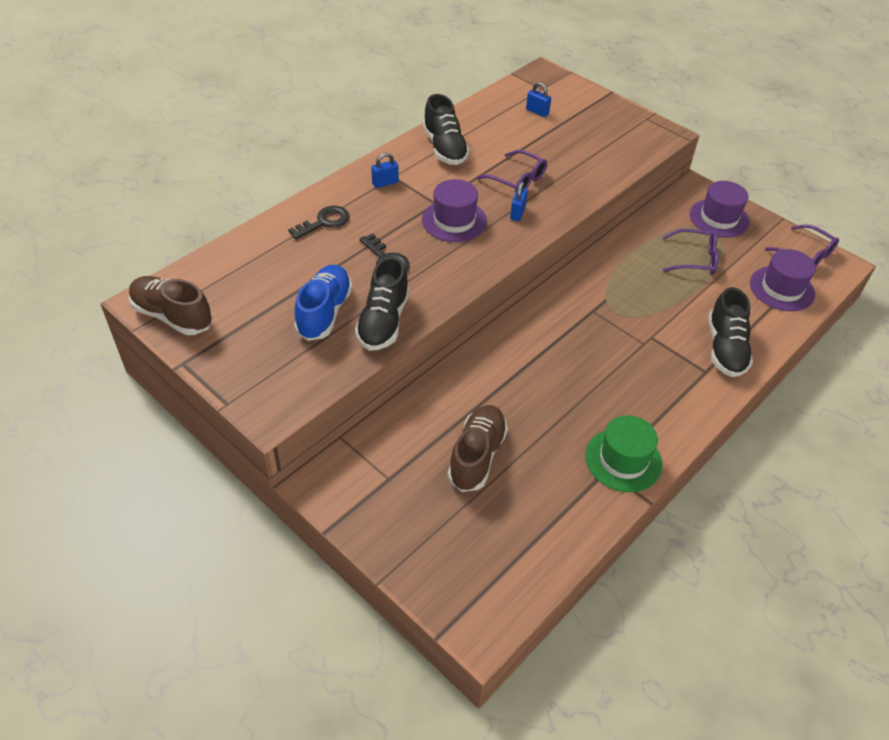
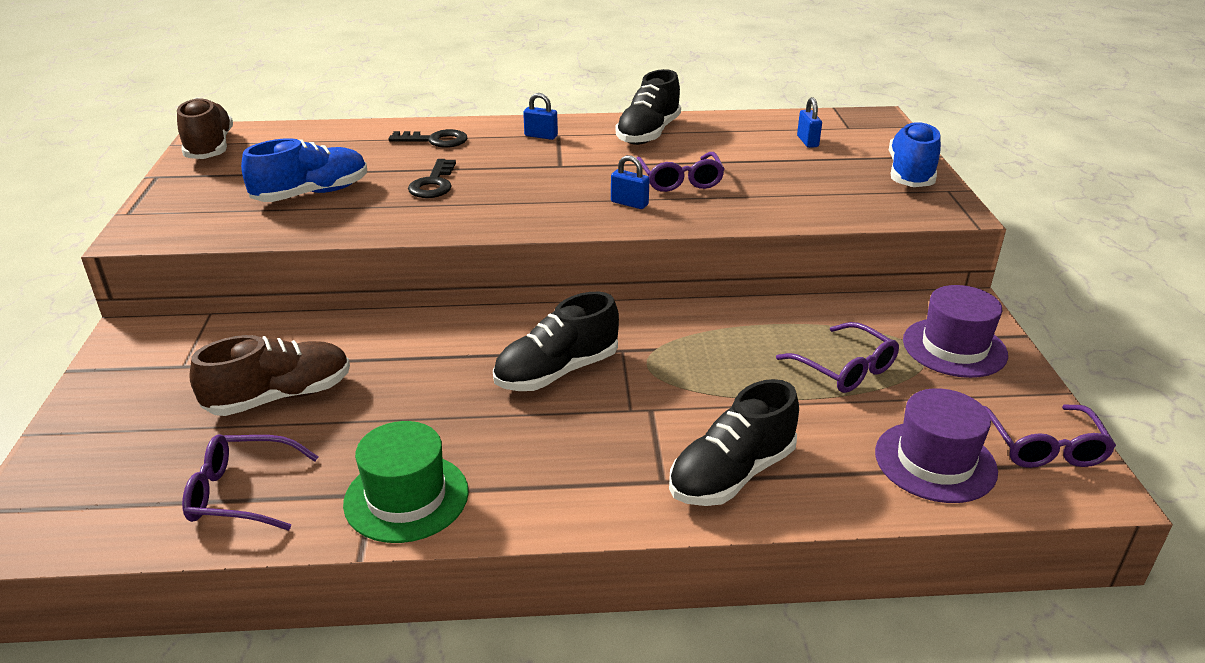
camera: 45 degrees right, 15 degrees down
(383, 322) = (342, 221): black shoe -> black shoe (557, 372)
(454, 221) = (552, 184): purple hat -> none
(517, 213) = (629, 203): blue padlock -> blue padlock turned 60 degrees clockwise
(550, 518) = (240, 493): none -> purple glasses
(616, 114) = (910, 174): none -> blue shoe

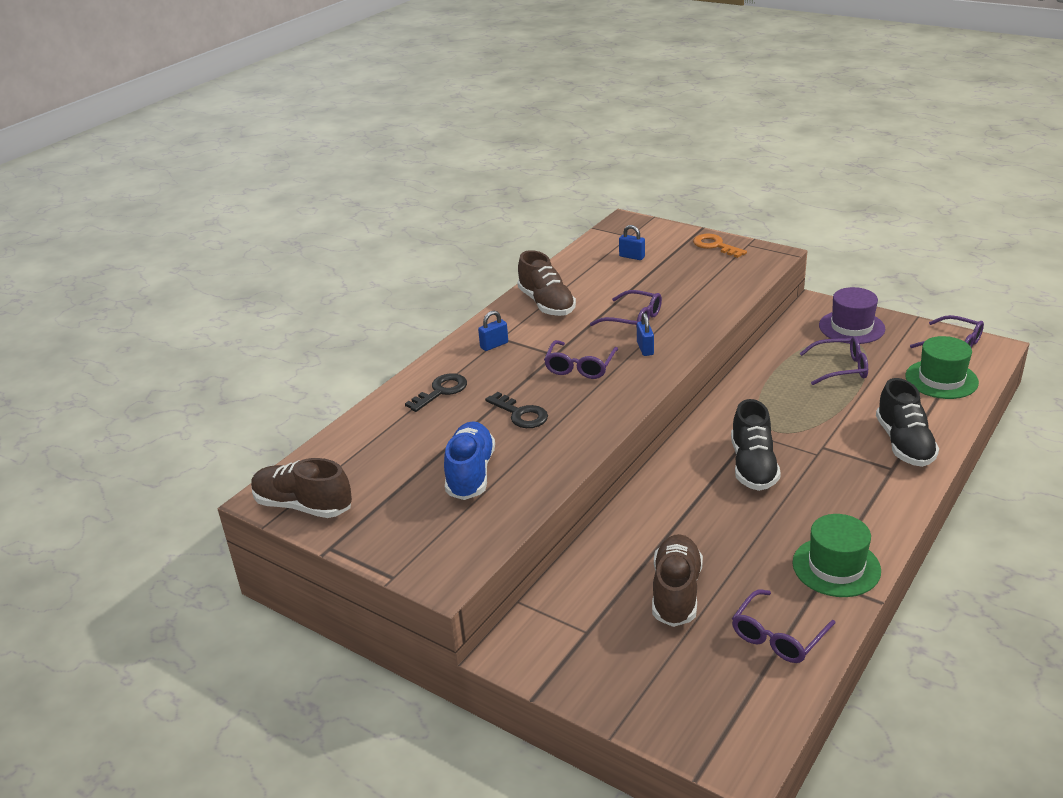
camera: 50 degrees left, 0 degrees up
(550, 184) = (580, 367): none -> purple glasses
(629, 203) = (645, 349): blue padlock -> blue padlock turned 75 degrees counterclockwise
(648, 134) = (546, 304): black shoe -> brown shoe
(910, 174) = (715, 246): blue shoe -> orange key
(935, 461) = (941, 379): purple hat -> green hat

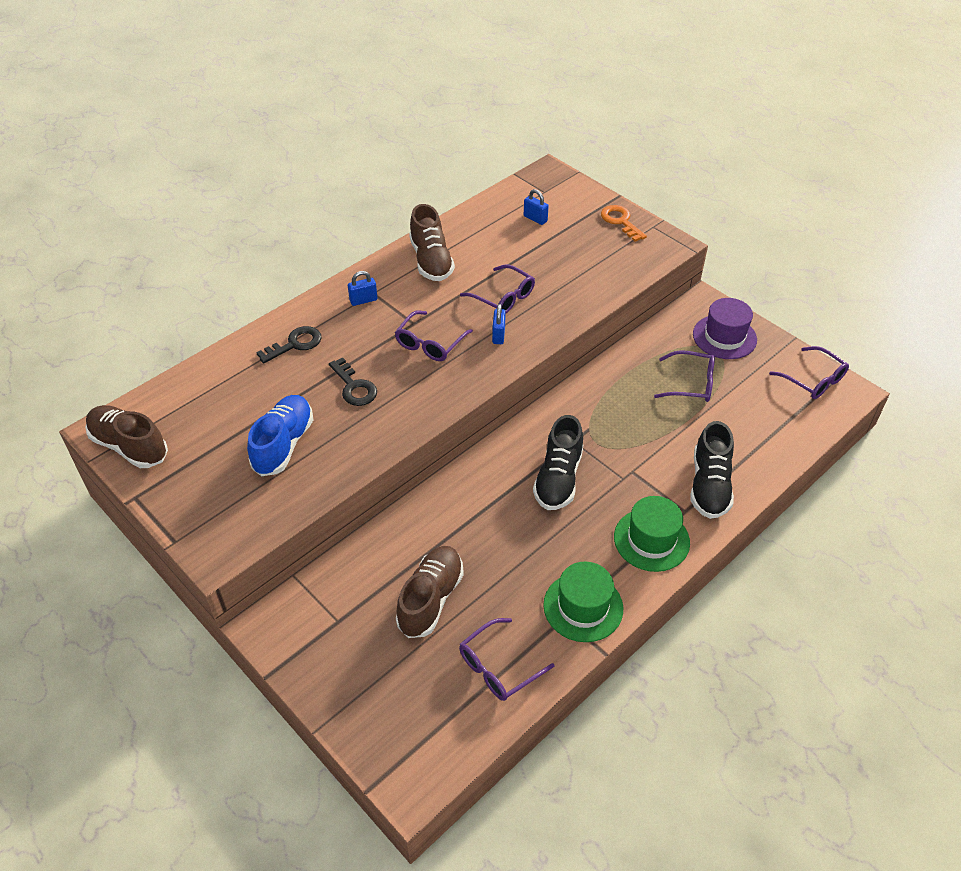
camera: 10 degrees right, 15 degrees up
(941, 379) = (781, 418): green hat -> green hat (651, 540)

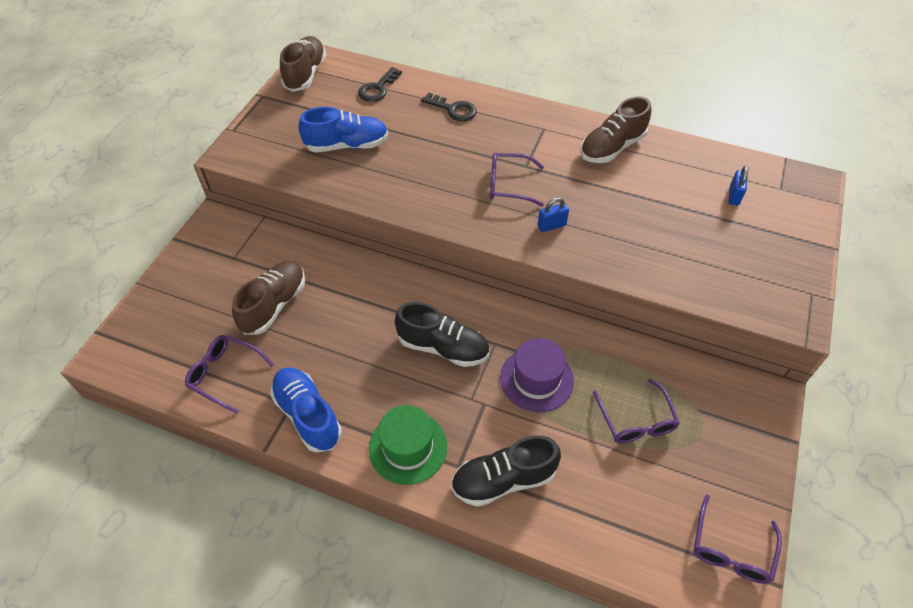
camera: 65 degrees right, 5 degrees up
(354, 387) = (429, 159): black key -> black key (378, 88)
(363, 300) = (530, 126): blue padlock -> none
(430, 599) = (274, 305): brown shoe -> brown shoe turned 60 degrees counterclockwise
(504, 297) = (603, 212): purple glasses -> none
(558, 478) = (443, 347): black shoe -> black shoe turned 150 degrees counterclockwise
(583, 607) = (308, 415): green hat -> blue shoe
(620, 221) = (794, 263): orange key -> none
(724, 337) = (731, 432): purple hat -> purple hat (536, 379)

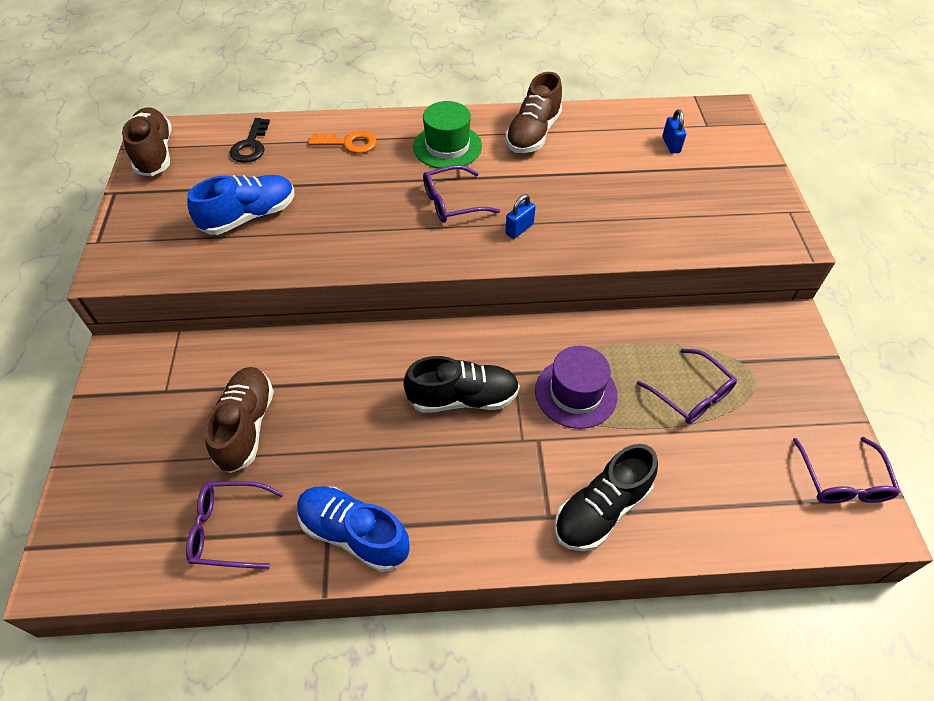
camera: 25 degrees left, 0 degrees up
(408, 447) = (485, 520): green hat -> green hat (447, 146)
(453, 109) = (349, 143): black key -> orange key

